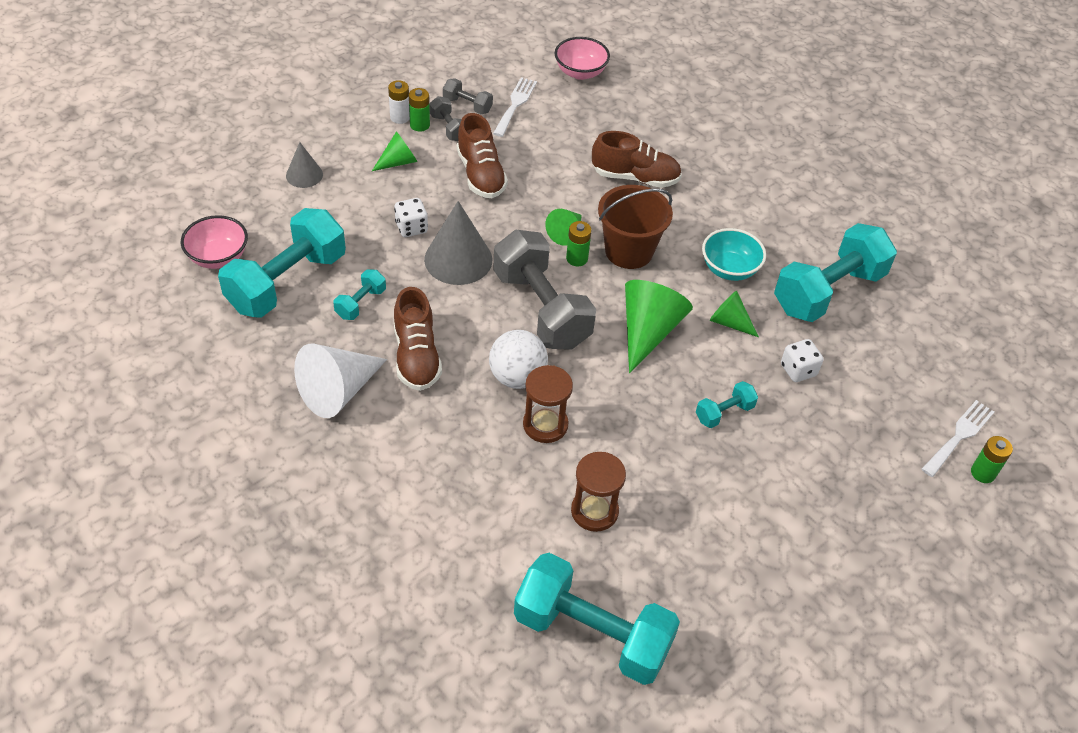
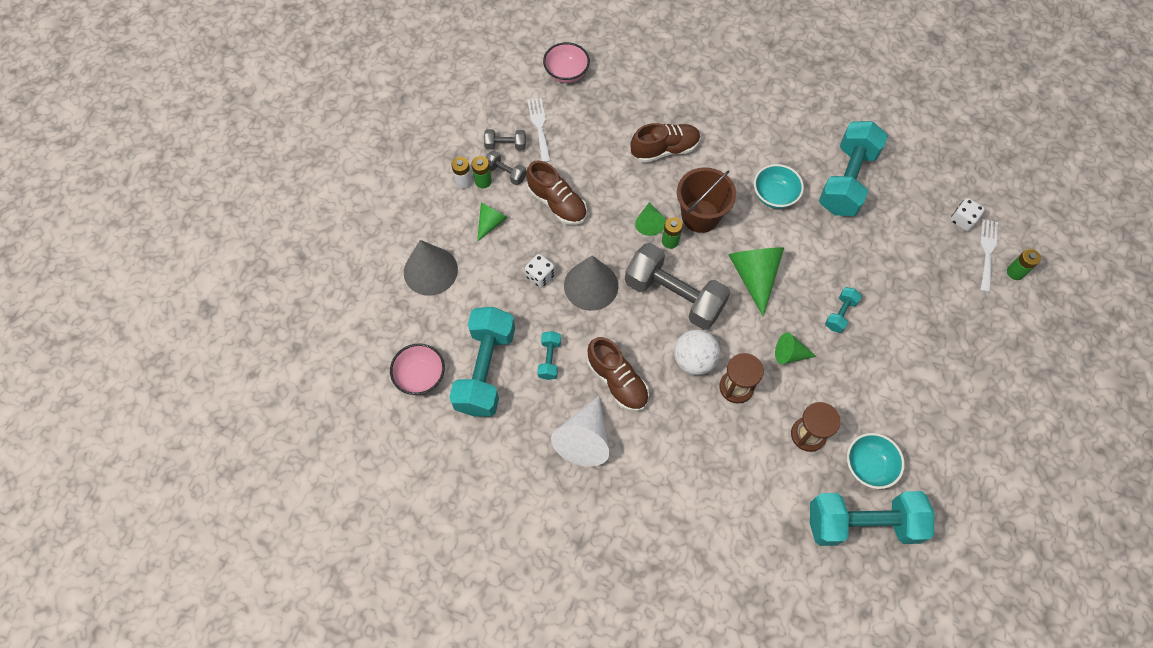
camera: 25 degrees left, 15 degrees up
(304, 175) = (430, 271): grey cone -> grey cone, size x1.76
(644, 579) = (868, 466): none -> turquoise bowl
(729, 322) = (800, 240): green cone -> green cone (790, 354)
(798, 370) = (865, 255): white dice -> white dice (962, 220)

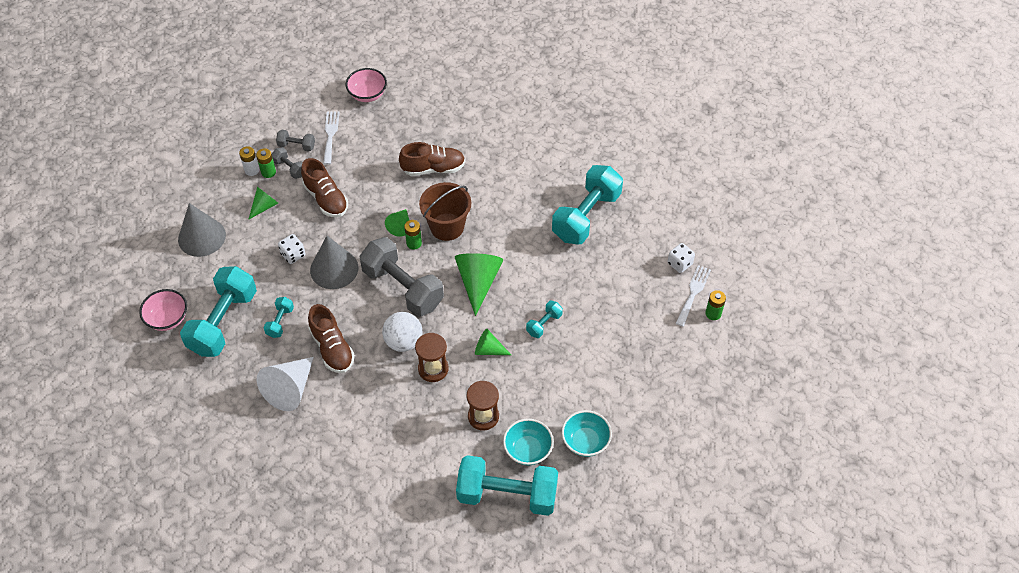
camera: 10 degrees right, 10 degrees down
(774, 196) = (517, 219): turquoise bowl -> turquoise bowl (585, 441)

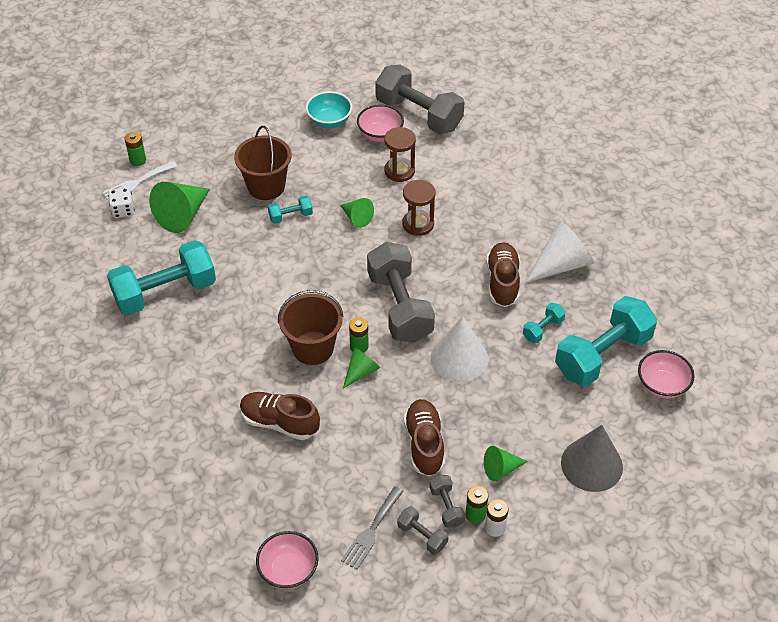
camera: 150 degrees left, 5 degrees down
(293, 255) = (495, 394): white dice -> none
(330, 135) = (371, 531): white fork -> grey fork
(334, 269) = (459, 358): grey cone -> white cone
(403, 341) = (430, 258): white ball -> none
(478, 282) = (322, 279): green cone -> green cone (182, 215)
(507, 495) = (419, 114): turquoise dumbbell -> grey dumbbell
(528, 450) = (380, 134): turquoise bowl -> pink bowl
(586, 342) = (266, 186): none -> brown bucket

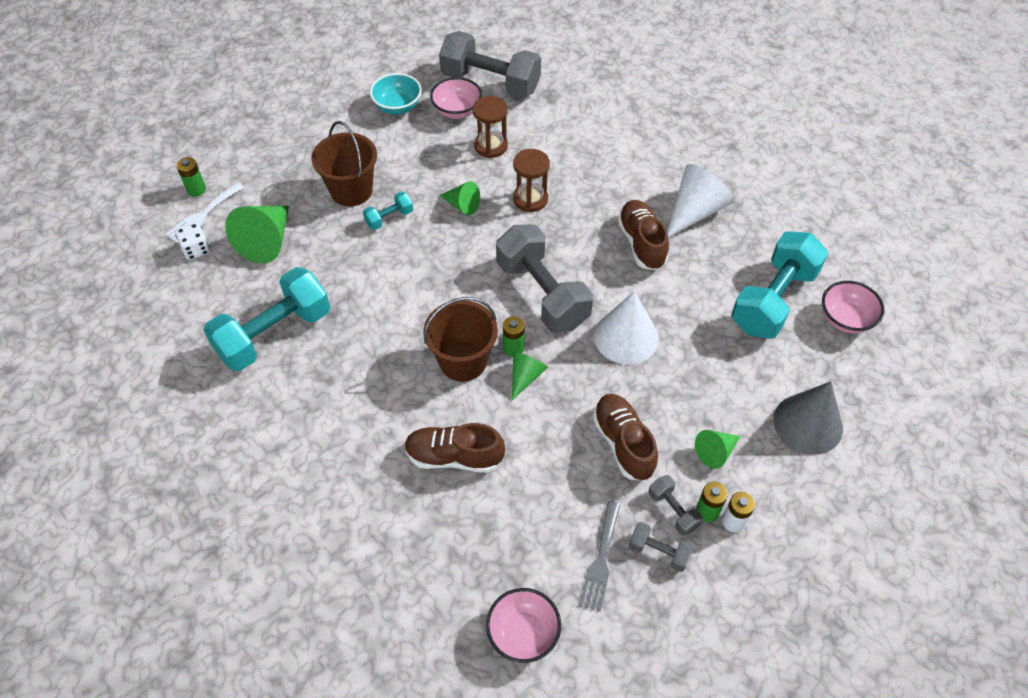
camera: 15 degrees left, 5 degrees up
(543, 329) = (702, 285): turquoise dumbbell -> none

